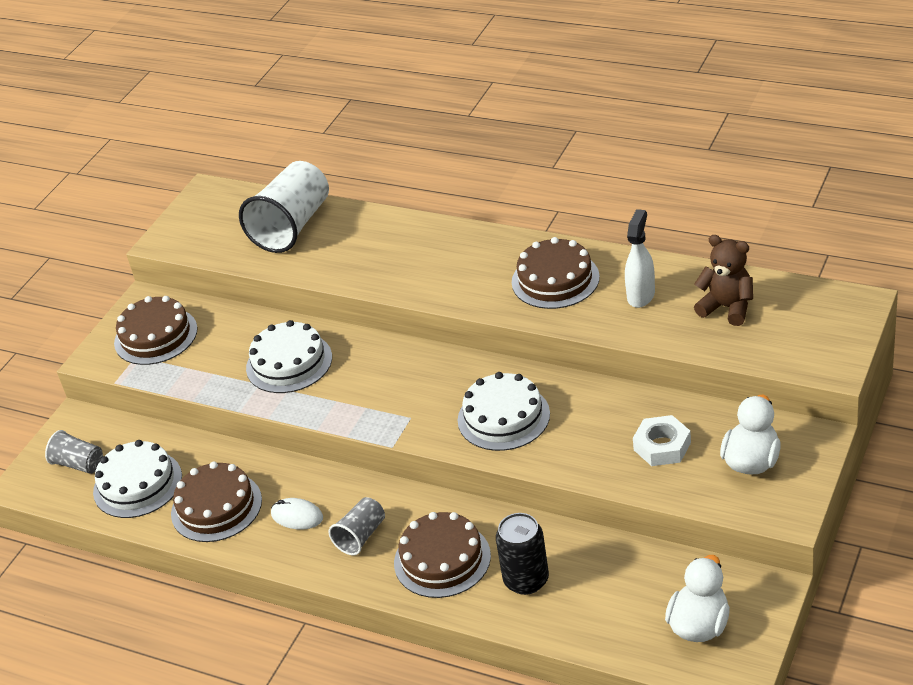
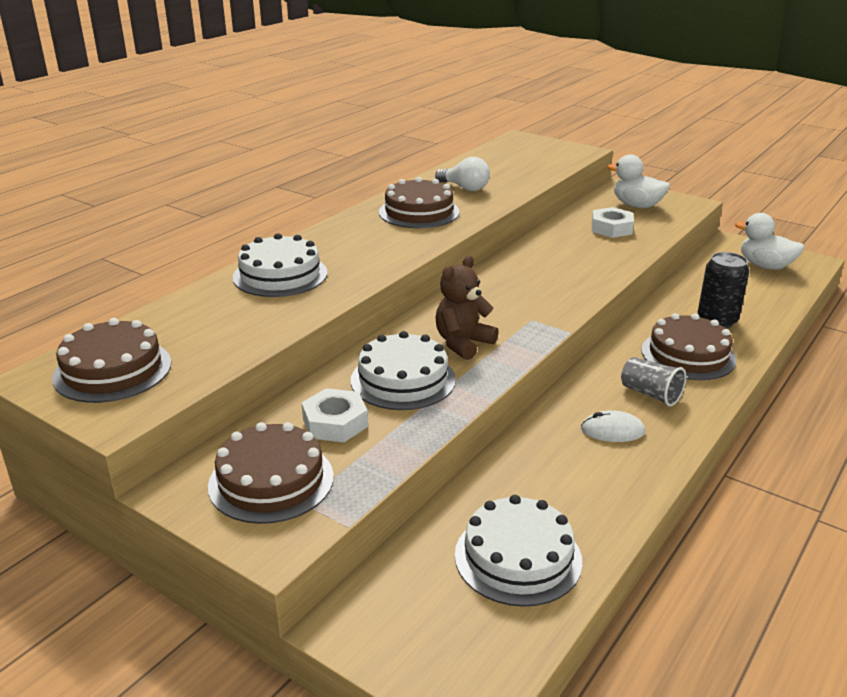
camera: 85 degrees left, 10 degrees down
(79, 464) = (451, 622): grey cup -> none
(216, 507) = (582, 488): brown cake -> brown cake (112, 370)
(224, 344) = (335, 423): none -> white nut
(292, 226) = (197, 322): white cup -> none
(297, 516) = (612, 430): white mouse -> white mouse turned 60 degrees clockwise
(503, 417) = (551, 279): white cake -> white cake (280, 275)
(641, 295) = (465, 188): white spray bottle -> white light bulb
(727, 307) = (500, 167): brown teddy bear -> brown teddy bear (463, 343)

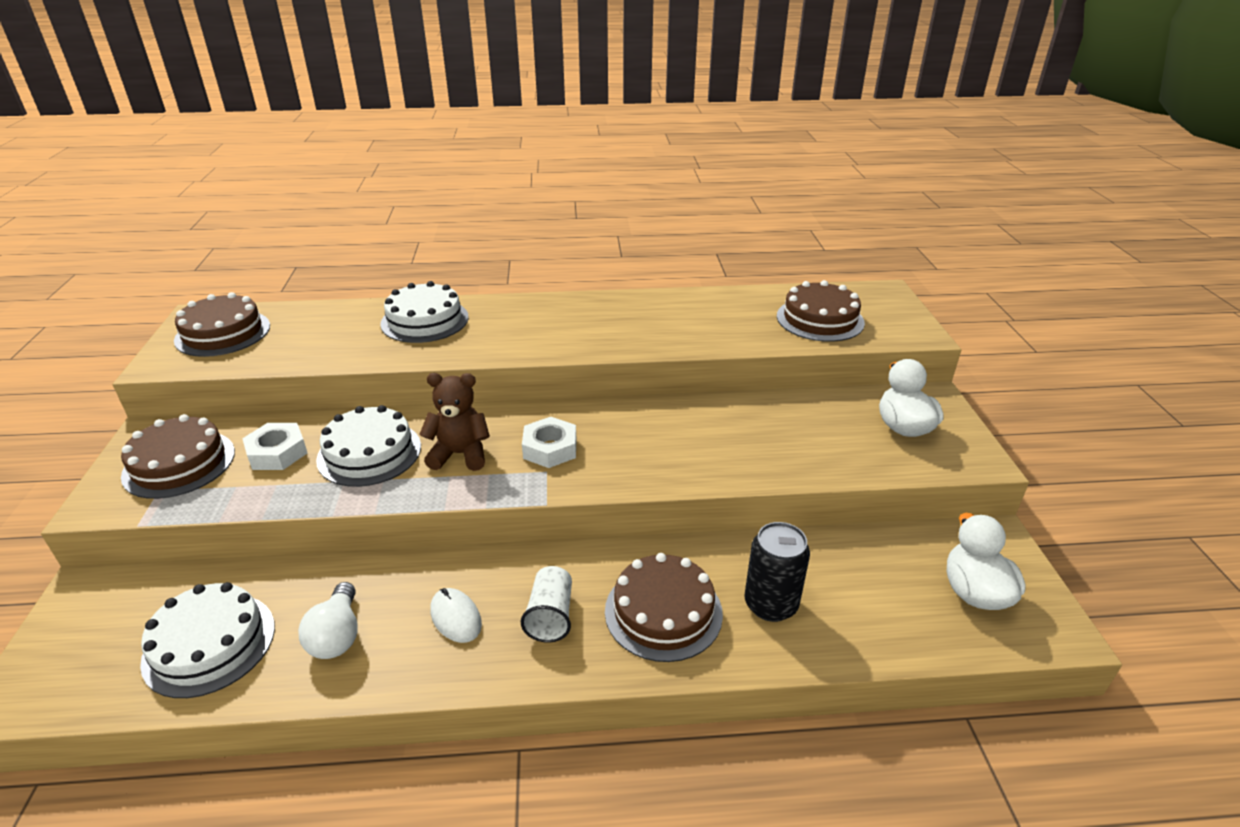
camera: 50 degrees right, 5 degrees up
(419, 212) = (622, 320): brown cake -> brown cake (820, 319)
(465, 188) = (710, 317): white light bulb -> white light bulb (337, 635)
(611, 228) = (816, 435): white nut -> white nut (550, 448)
(650, 394) = (550, 616): grey cup -> white cup

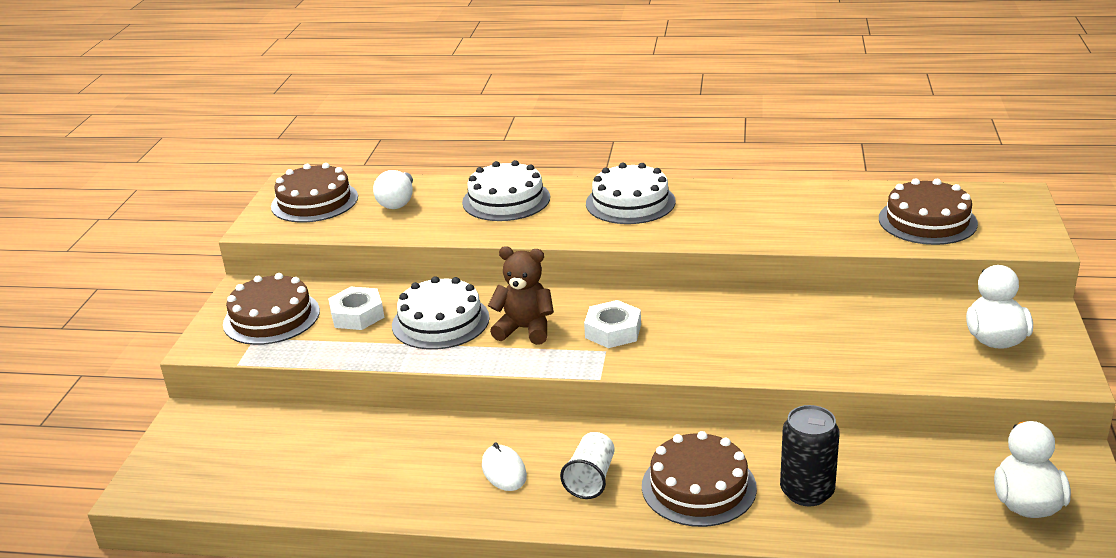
camera: 15 degrees right, 5 degrees down
(209, 644) = (291, 468): white cake -> white cake (630, 202)
(337, 635) = (398, 473): white light bulb -> white light bulb (398, 202)

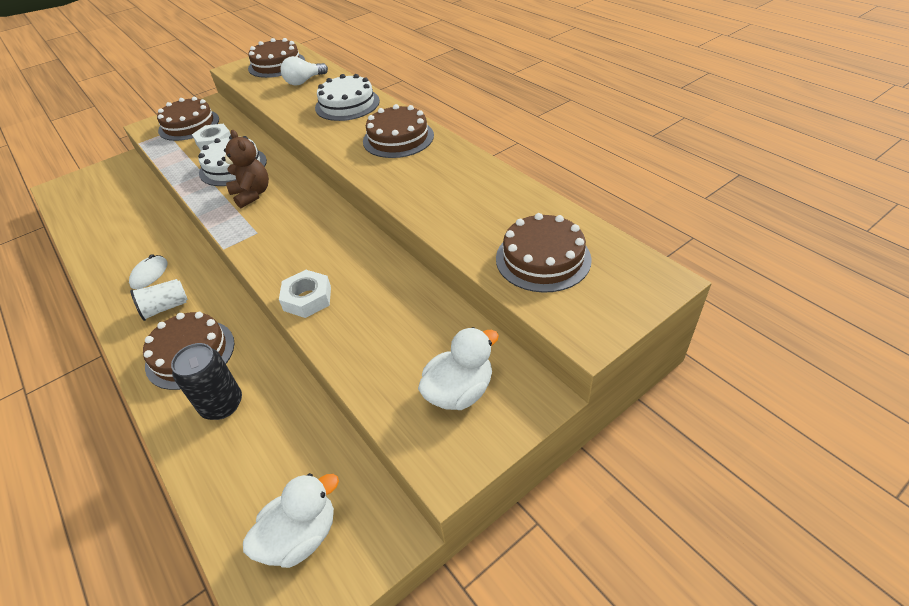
camera: 45 degrees right, 15 degrees up
(613, 331) = (282, 222): white nut -> white nut (307, 298)
(630, 202) = (398, 138): white cake -> brown cake

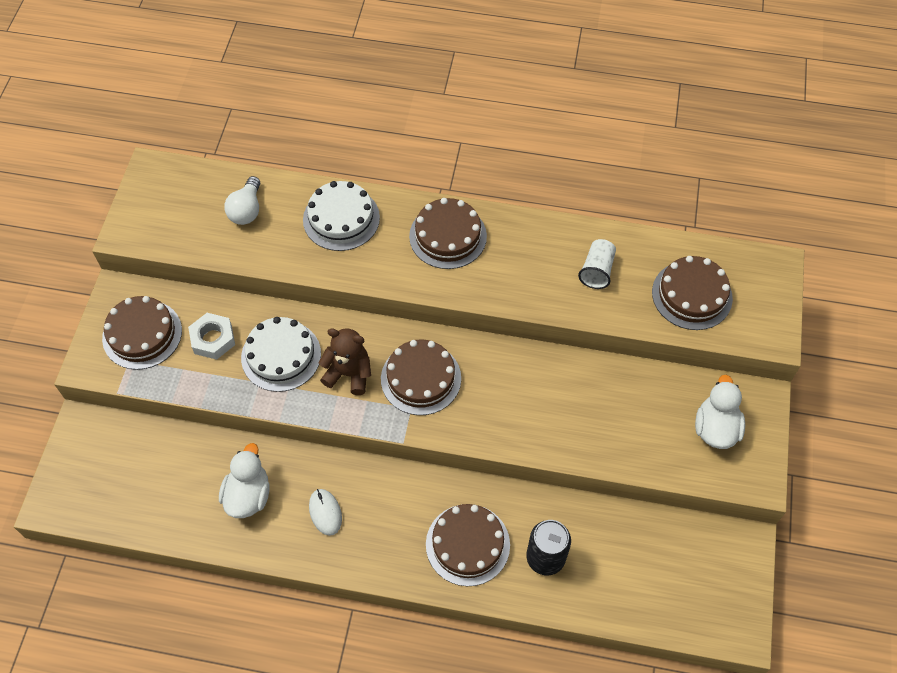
camera: 45 degrees left, 15 degrees up
(165, 308) = (389, 528): white cup -> white cup (597, 271)
(276, 64) = (173, 200): brown cake -> brown cake (421, 378)
(301, 536) = (699, 586): white duck -> white duck (248, 495)
(307, 298) = (535, 436): white nut -> none

